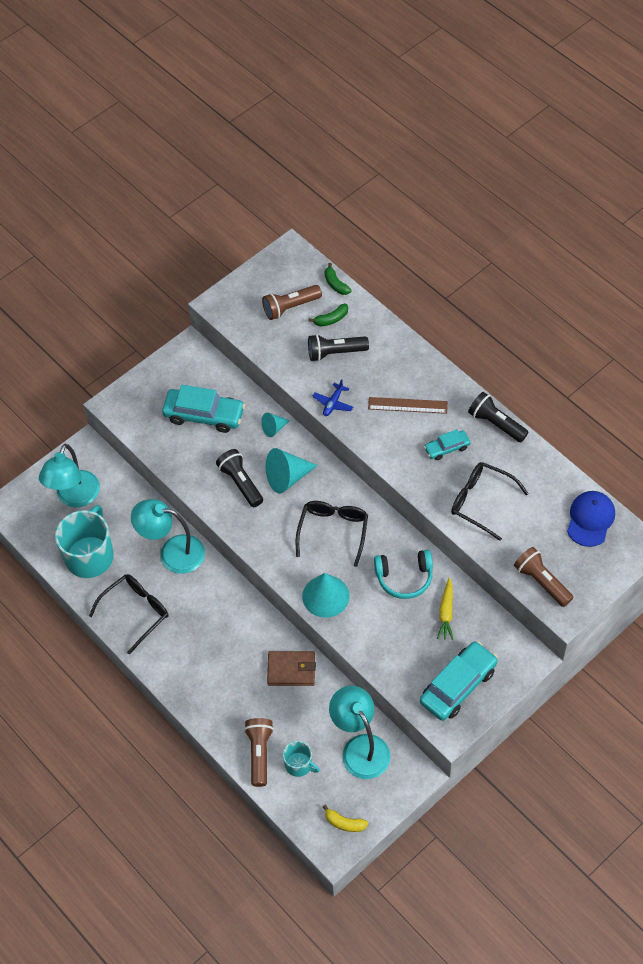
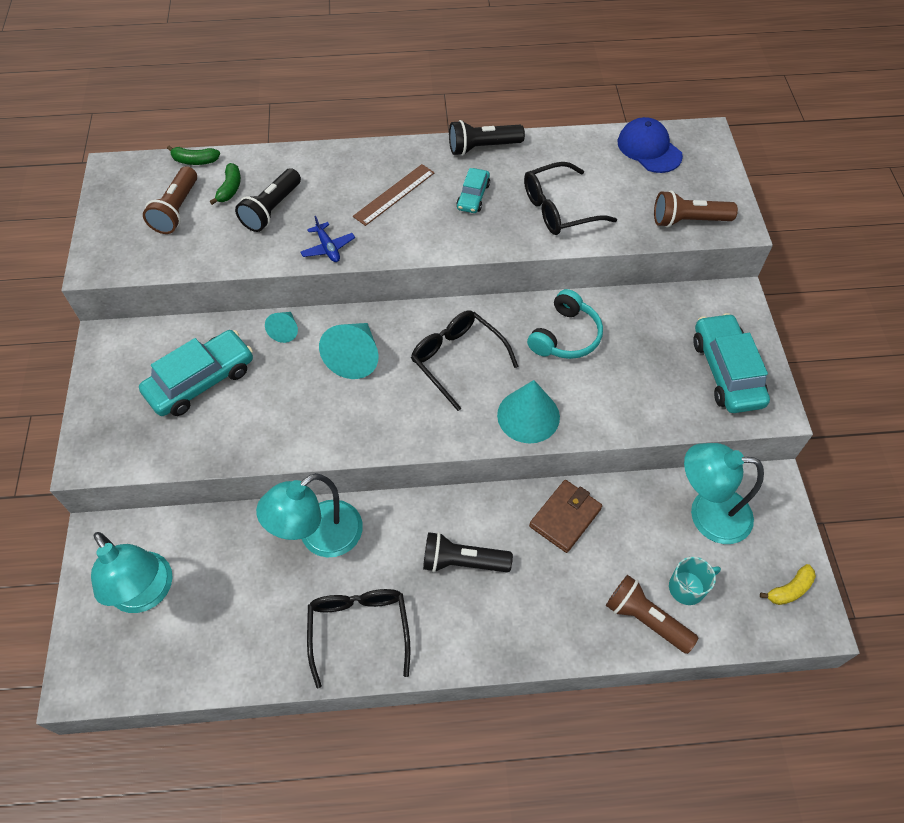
camera: 55 degrees left, 0 degrees up
(90, 556) = (239, 630): turquoise mug -> none
(241, 483) = (319, 402): black flashlight -> black flashlight (462, 561)
(446, 613) = (634, 328): yellow carrot -> none

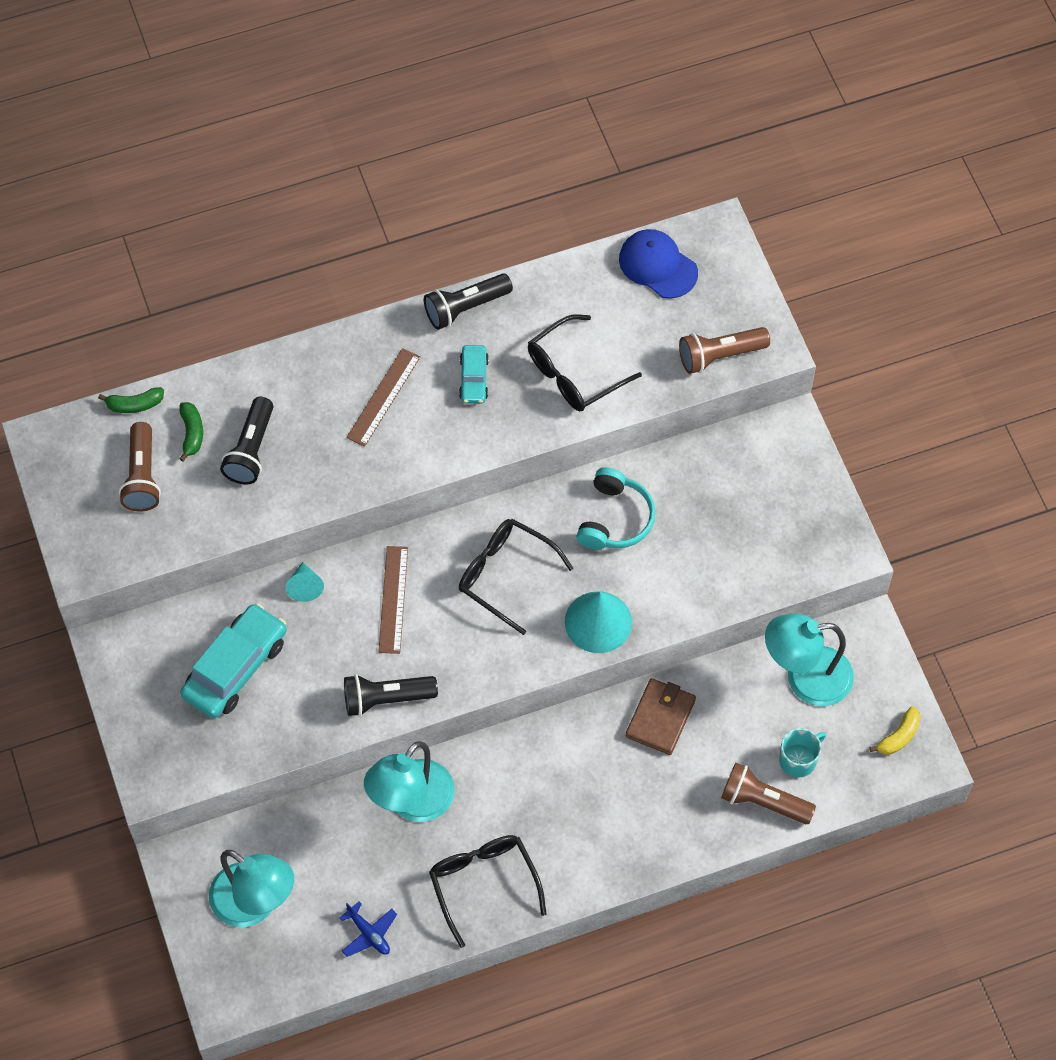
camera: 15 degrees left, 5 degrees up
(328, 248) = (333, 484): blue plane -> blue plane (369, 933)
(355, 357) = (393, 599): turquoise cone -> brown ruler
(462, 561) = (567, 790): black flashlight -> black flashlight (386, 699)
(726, 371) = (794, 520): turquoise car -> none

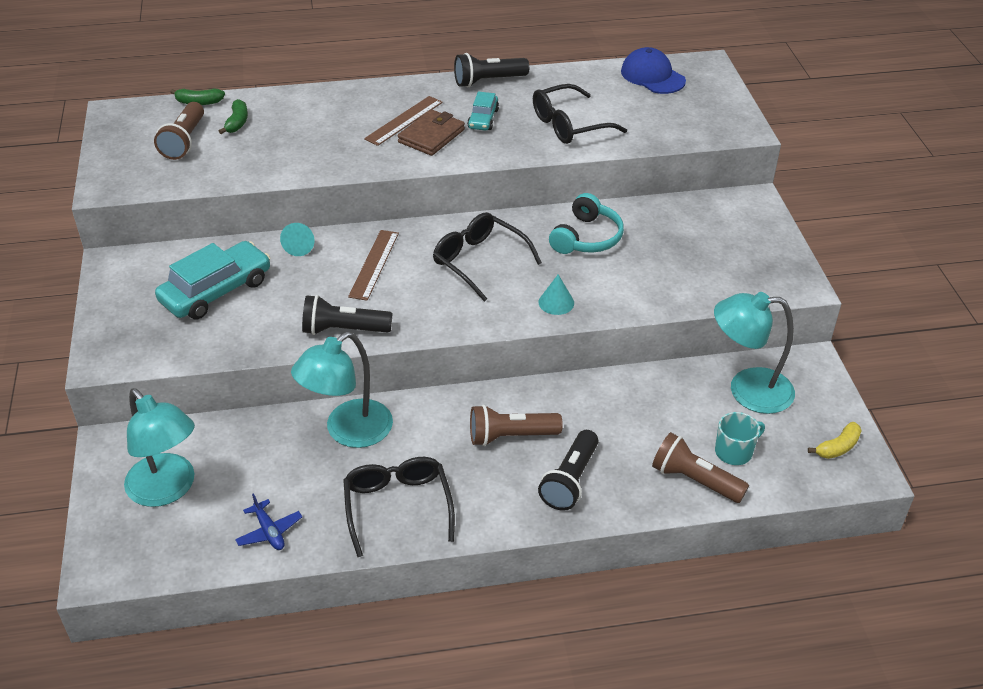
camera: 10 degrees right, 20 degrees down
(251, 450) = (281, 137): black flashlight -> black flashlight (570, 480)
(598, 622) = (556, 302): turquoise cone -> turquoise cone, size x0.56
(660, 718) = (603, 401): brown wallet -> brown wallet (431, 136)
(720, 355) = (697, 129): brown flashlight -> brown flashlight (511, 436)

